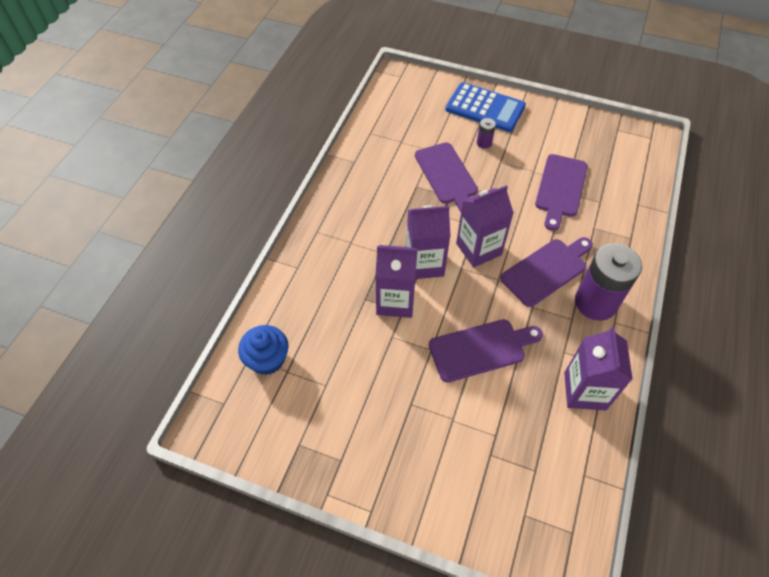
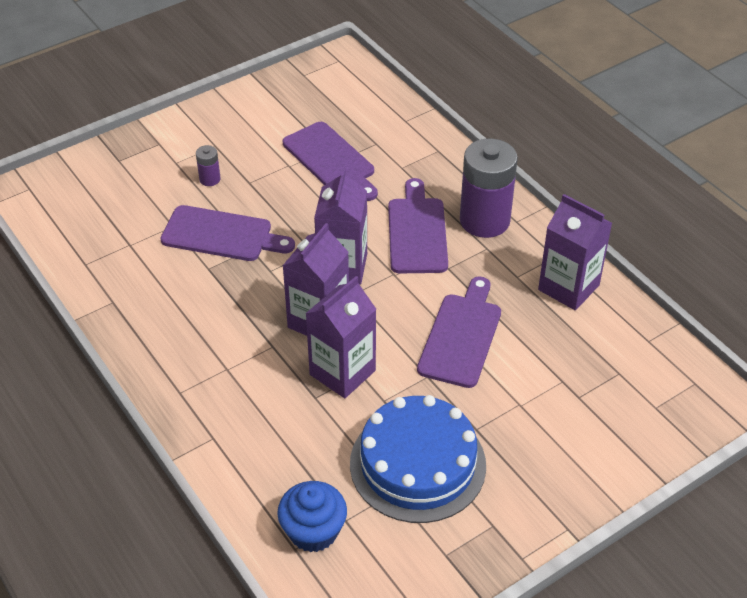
camera: 55 degrees left, 10 degrees down
(357, 386) = (417, 464): none -> blue cake
(485, 108) = (162, 149): blue calculator -> none

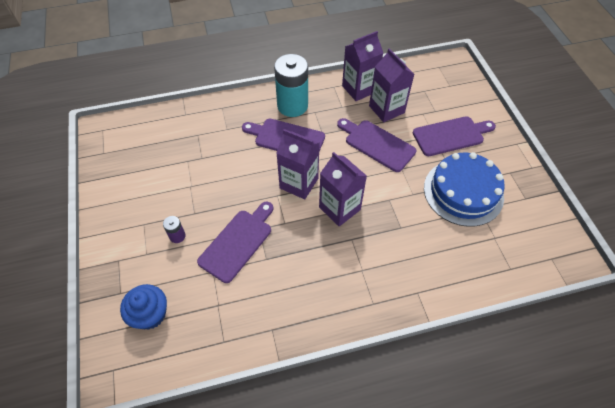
camera: 70 degrees left, 10 degrees up
(313, 531) = (500, 256): blue cupcake -> blue cupcake (150, 314)
(331, 160) = (199, 162): purple cutting board -> purple cutting board (451, 135)
(342, 372) = (386, 208): purple carton -> purple carton (386, 109)
(484, 220) = (292, 106): purple battery -> turquoise battery

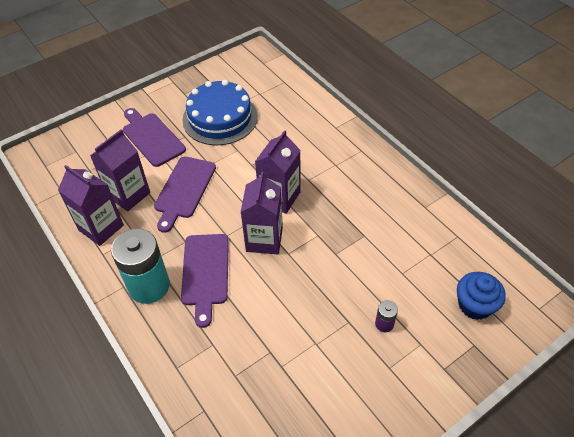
camera: 110 degrees left, 5 degrees down
(238, 242) = (360, 265): purple cutting board -> none

